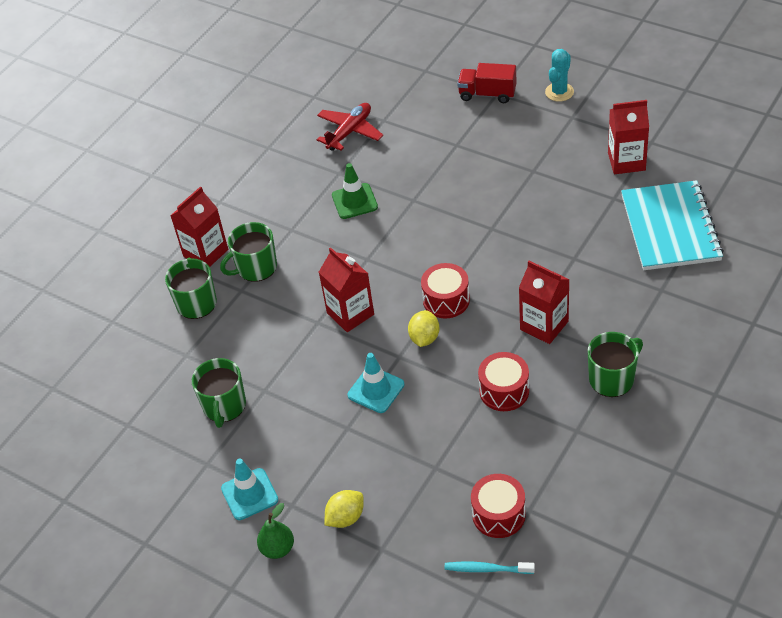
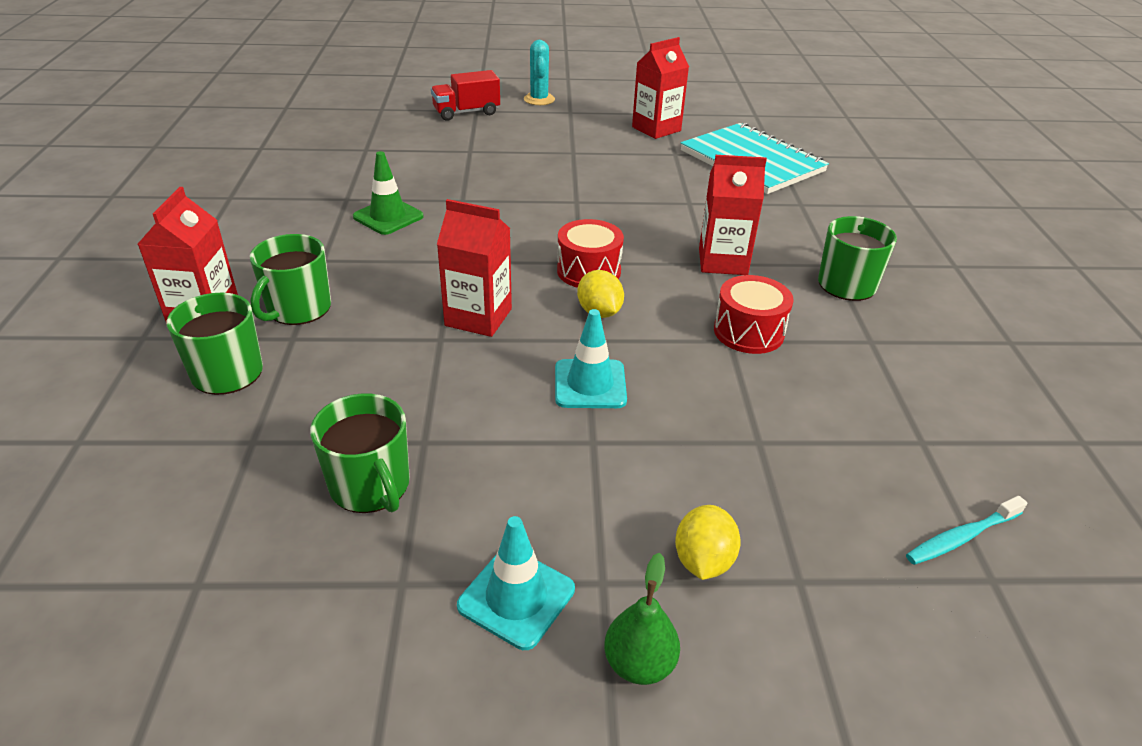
camera: 40 degrees left, 10 degrees down
(350, 132) = (331, 165): red plane -> none
(498, 514) = (895, 463): red drum -> none

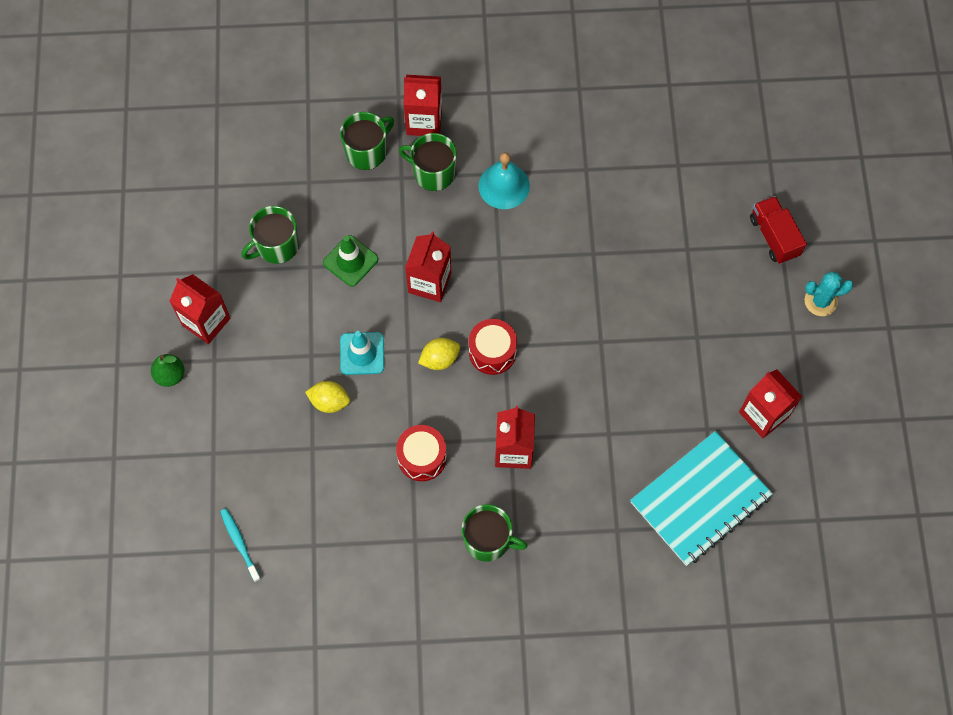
camera: 90 degrees right, 30 degrees up
(345, 253) = (504, 186): none -> turquoise bell
(388, 217) = (560, 204): green traffic cone -> green traffic cone (350, 261)
(516, 597) = (206, 321): turquoise traffic cone -> red carton
(703, 561) = (226, 408): yellow lemon -> yellow lemon (329, 401)

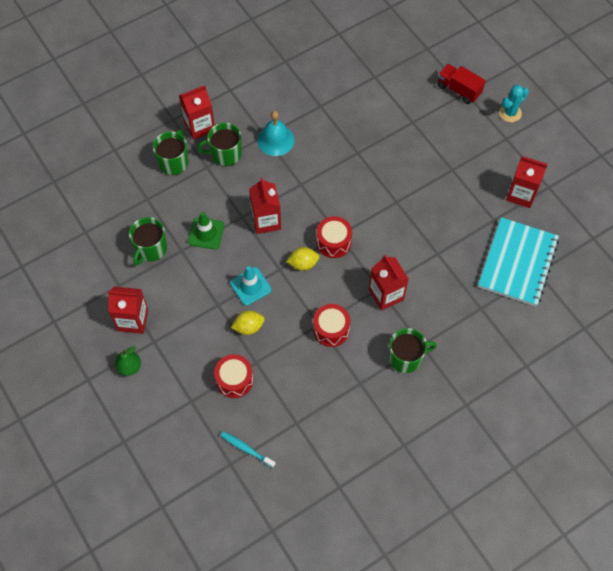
camera: 30 degrees left, 5 degrees down
(275, 456) = (234, 380): none -> red drum
(440, 359) = (303, 264): yellow lemon -> yellow lemon turned 45 degrees clockwise

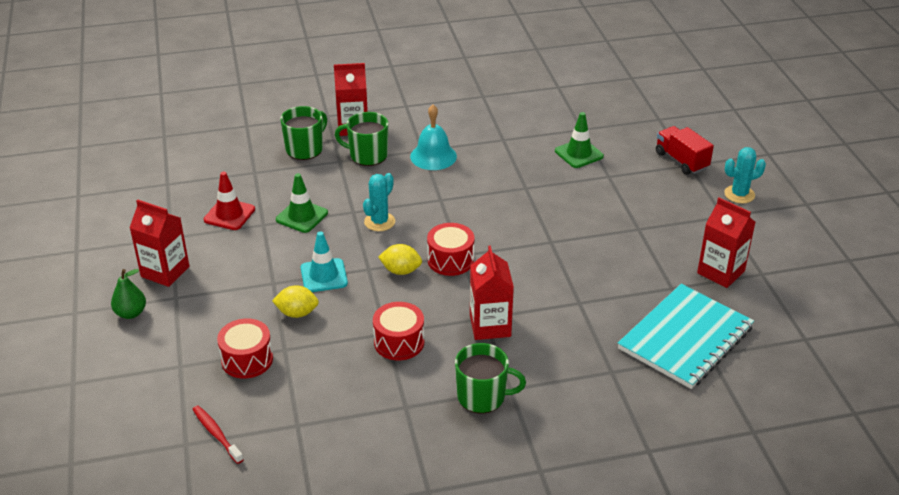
camera: 20 degrees right, 25 degrees down
(151, 249) = (229, 214): green mug -> red traffic cone
(246, 449) = (216, 434): turquoise toothbrush -> red toothbrush
(266, 221) = (379, 222): red carton -> turquoise cactus
(382, 104) = (579, 154): none -> green traffic cone

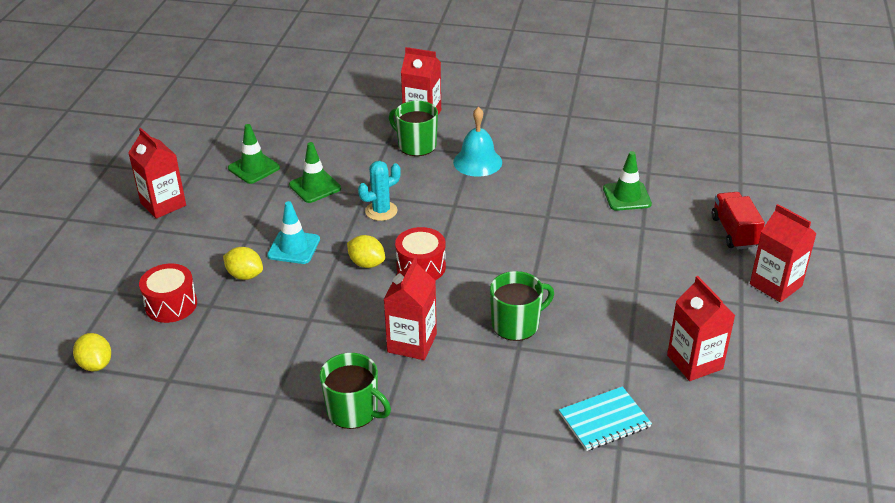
camera: 25 degrees right, 0 degrees up
(131, 313) = (109, 233): green pear -> none
(216, 434) = (96, 364): red toothbrush -> yellow lemon
(229, 214) = (254, 168): red traffic cone -> green traffic cone
(305, 149) = (363, 125): green mug -> green mug (516, 324)
(399, 342) = (315, 331): red drum -> none
(685, 338) = (604, 420): turquoise notebook -> turquoise notebook, size x0.56
(739, 194) = (775, 285): turquoise cactus -> red carton

